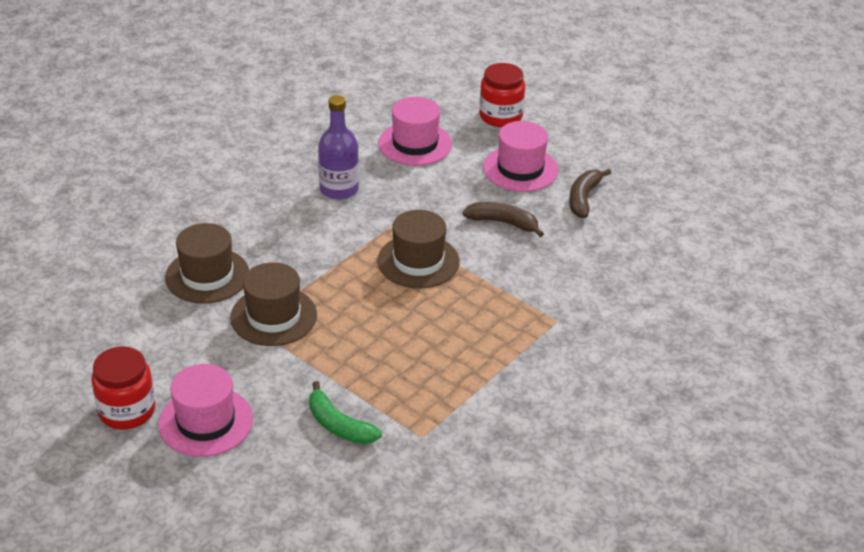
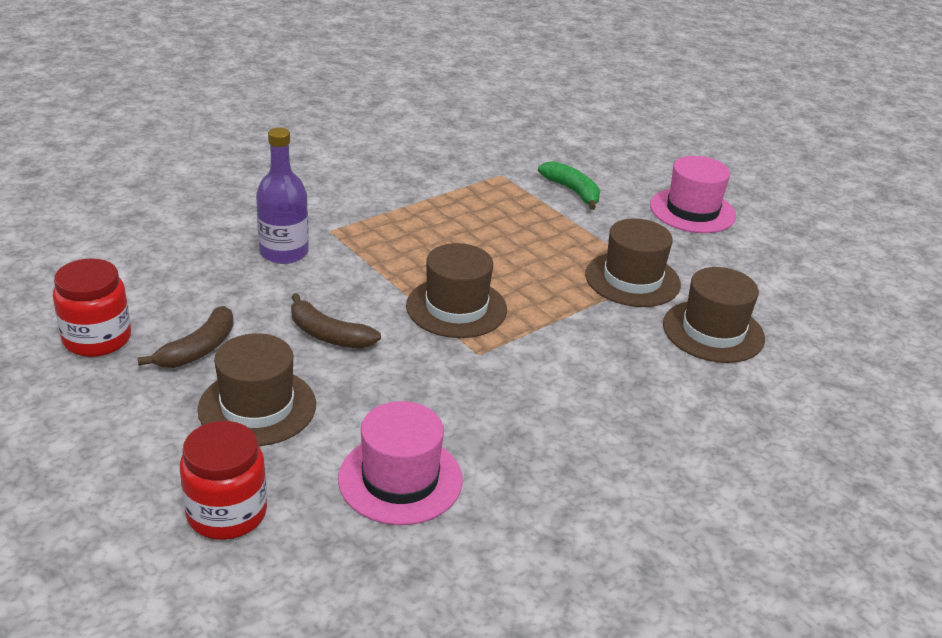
camera: 170 degrees left, 5 degrees down
(127, 411) = (767, 228): red jar -> red jar (97, 339)
(339, 189) = (539, 418): purple bottle -> purple bottle (284, 252)
(520, 169) = (257, 407): pink hat -> brown hat

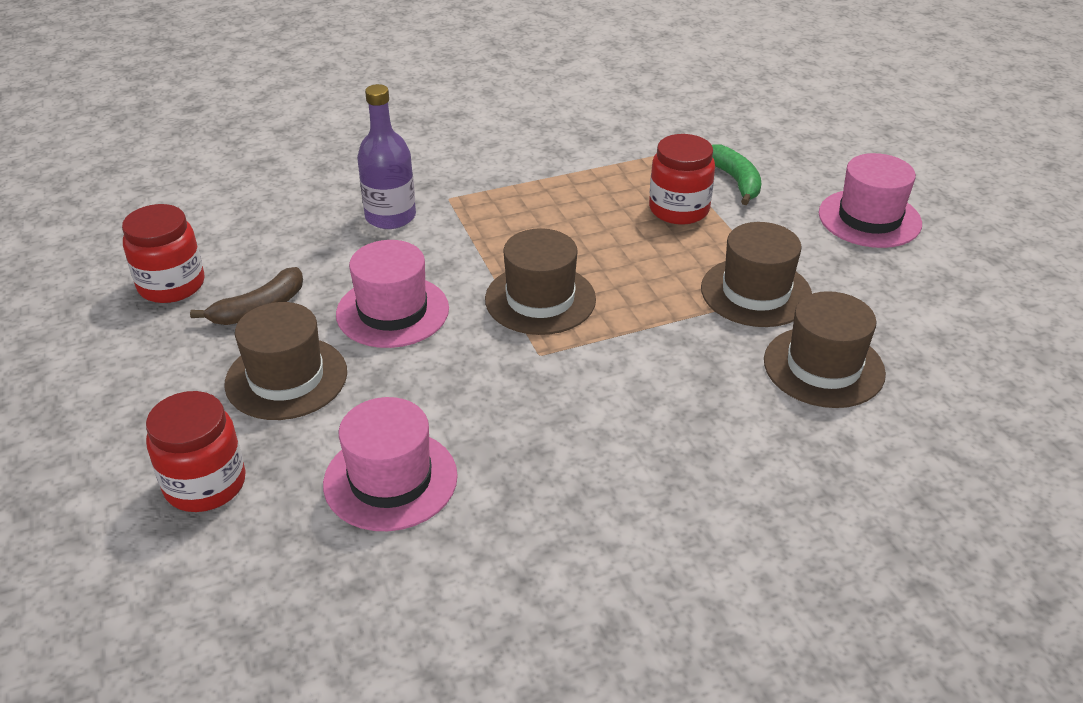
camera: 20 degrees right, 5 degrees up
(328, 335) = (392, 311): brown banana -> pink hat
(537, 219) = (679, 209): none -> red jar

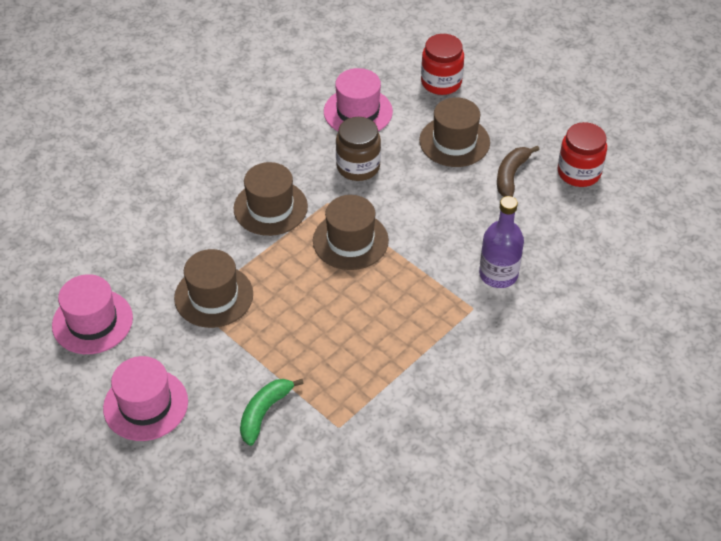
camera: 155 degrees right, 10 degrees up
(392, 311) = (433, 201): pink hat -> pink hat (92, 322)
(459, 389) = (358, 167): none -> brown jar
(679, 209) = (296, 360): red jar -> none
(735, 181) = (264, 412): green banana -> green banana turned 75 degrees clockwise
(823, 367) = (156, 251): brown hat -> brown hat (270, 207)

